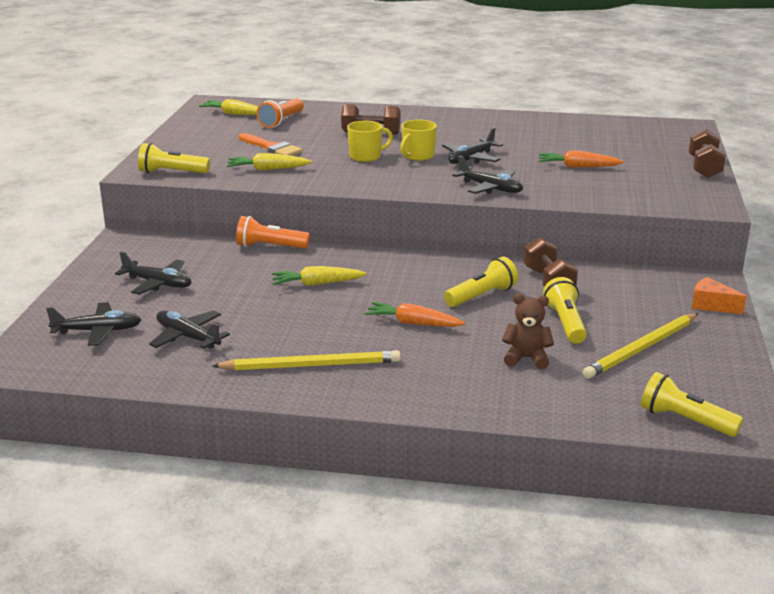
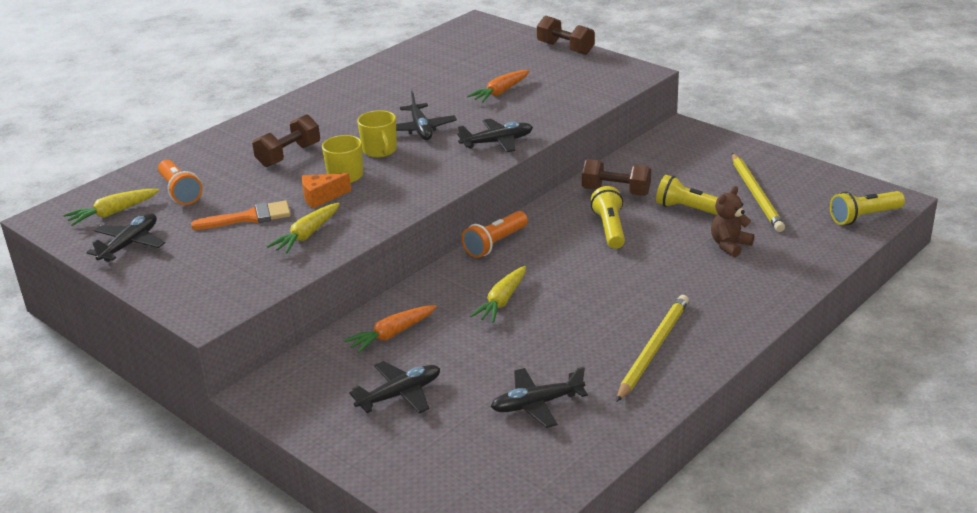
camera: 55 degrees left, 5 degrees up
(98, 331) = (469, 459): black plane -> black plane (130, 244)
(172, 172) = (238, 293): yellow flashlight -> none
(270, 247) = (392, 304): orange flashlight -> orange flashlight (495, 244)
(413, 323) = (626, 276): orange carrot -> orange carrot (392, 334)
(711, 305) = (718, 144): orange cheese -> orange cheese (321, 197)

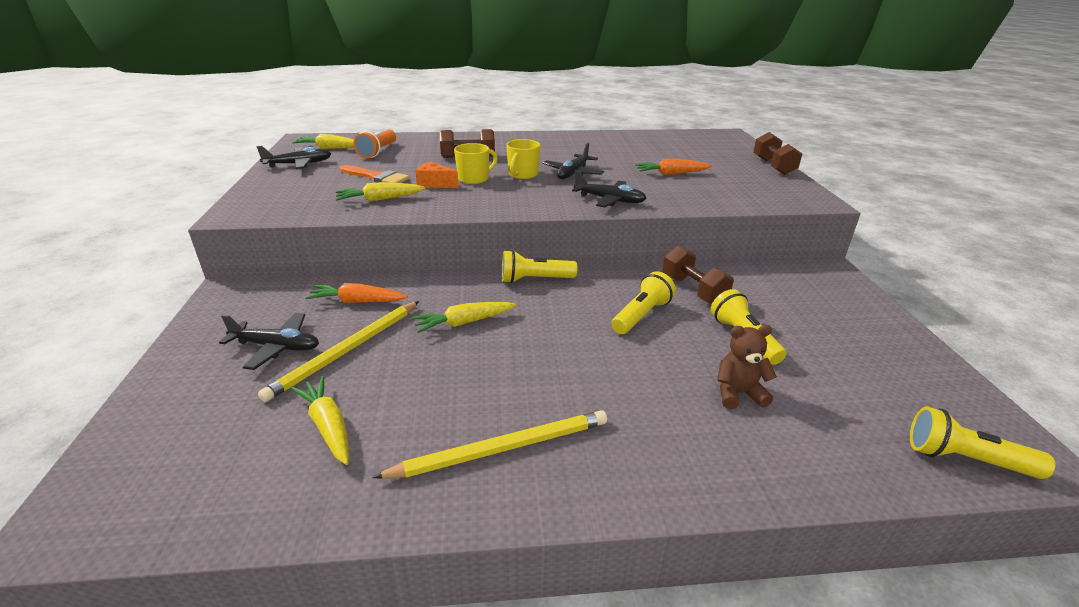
camera: 40 degrees right, 0 degrees up
(495, 244) = (535, 279): orange flashlight -> yellow flashlight
(536, 404) = (328, 426): black plane -> yellow carrot
(756, 195) = (838, 360): yellow pencil -> yellow pencil (346, 351)

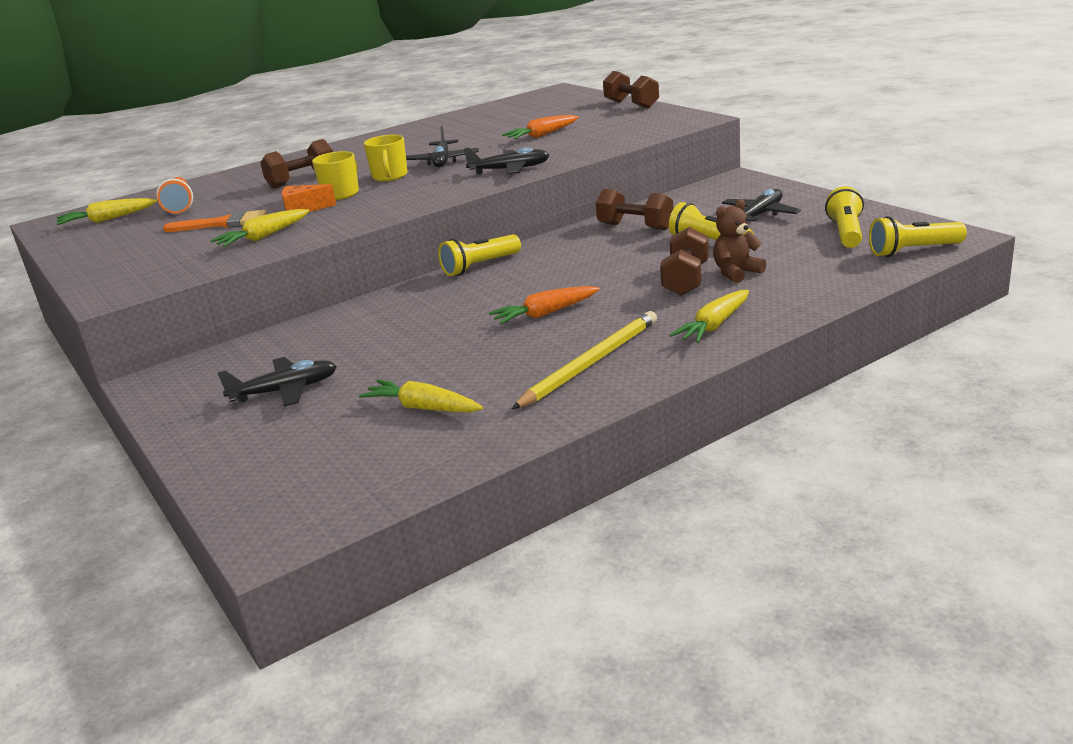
camera: 25 degrees left, 5 degrees down
(299, 164) = (98, 242): black plane -> black plane (759, 215)
(346, 351) = (364, 368): yellow pencil -> none
(358, 301) = (318, 338): orange carrot -> orange carrot (545, 314)
(464, 322) = (452, 314): yellow carrot -> yellow carrot (714, 325)
(641, 315) = (609, 256): yellow flashlight -> yellow flashlight (846, 233)
(682, 379) = (685, 280): none -> brown dumbbell

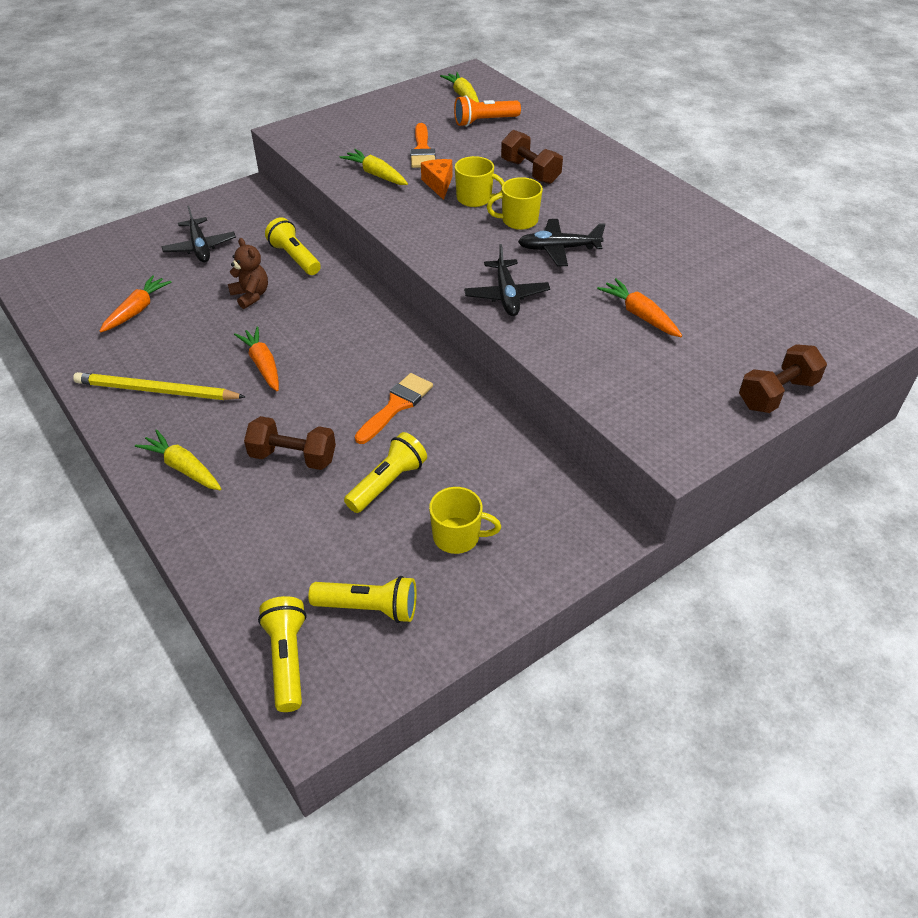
camera: 85 degrees right, 20 degrees up
(423, 408) = (137, 310): yellow carrot -> orange carrot
(480, 266) = (389, 322): yellow flashlight -> yellow flashlight (295, 258)
(591, 363) = (156, 391): yellow pencil -> yellow pencil turned 150 degrees clockwise
(608, 250) = (396, 406): none -> orange brush
(635, 227) = (456, 428): brown dumbbell -> none
(736, 273) = (294, 496): brown teddy bear -> brown teddy bear (251, 296)
(759, 215) = (458, 536): black plane -> yellow mug

